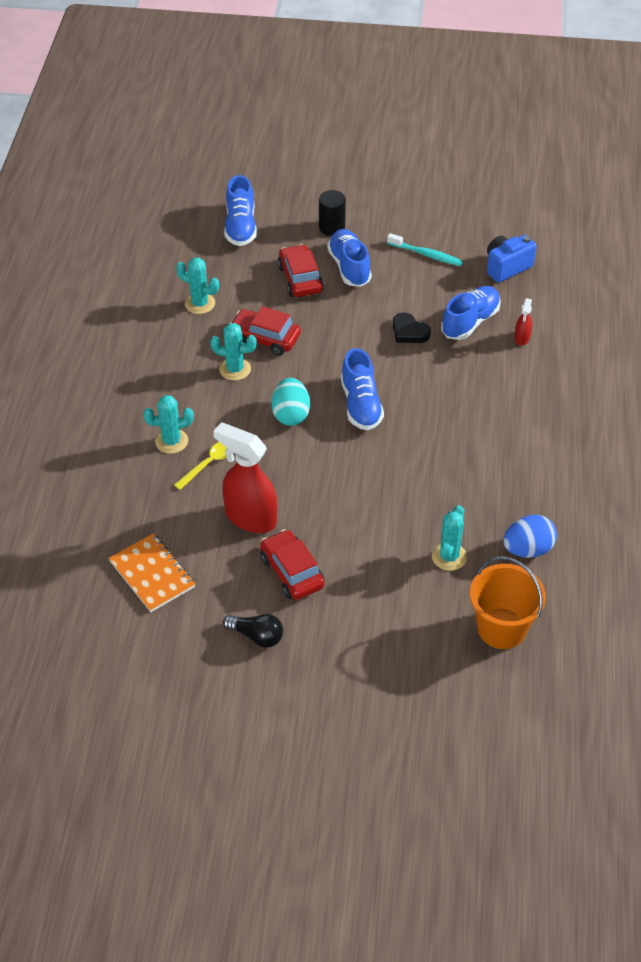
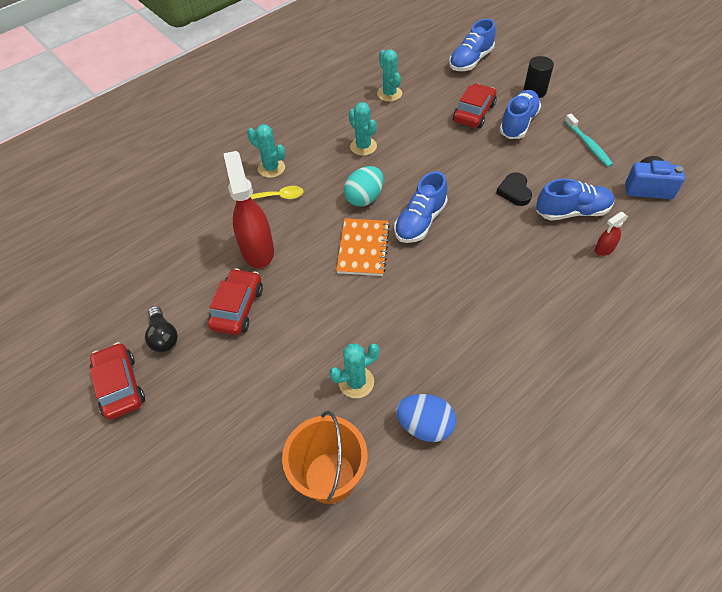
camera: 45 degrees right, 5 degrees up
(152, 574) = (158, 245): orange notebook -> orange notebook (363, 248)
(265, 338) = (406, 138): red car -> red car (120, 386)

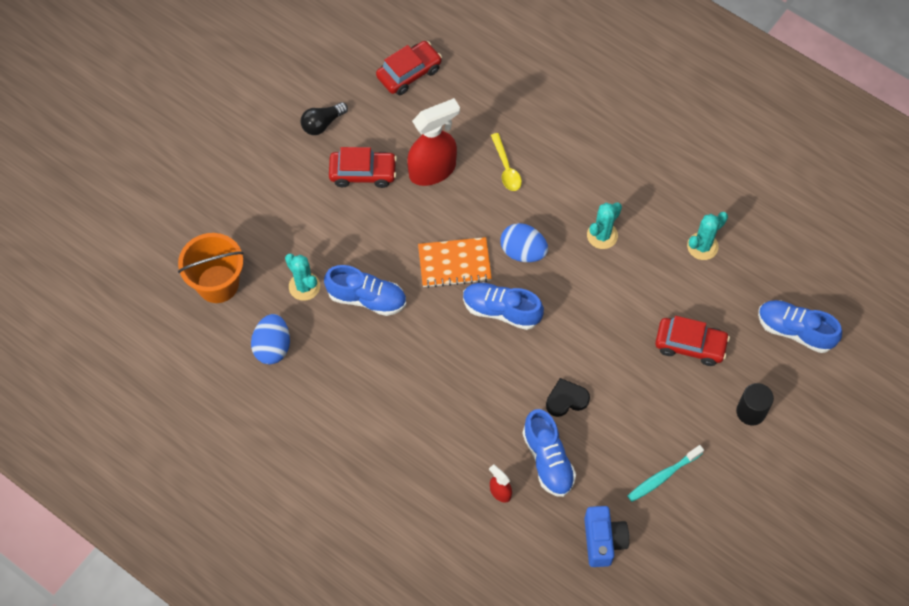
camera: 75 degrees right, 10 degrees up
(120, 386) = (270, 109): red car -> red car (409, 73)
(271, 168) = (547, 152): turquoise cactus -> none
(364, 198) = (523, 251): turquoise egg -> blue egg
(518, 123) = (683, 396): blue shoe -> blue shoe (367, 298)

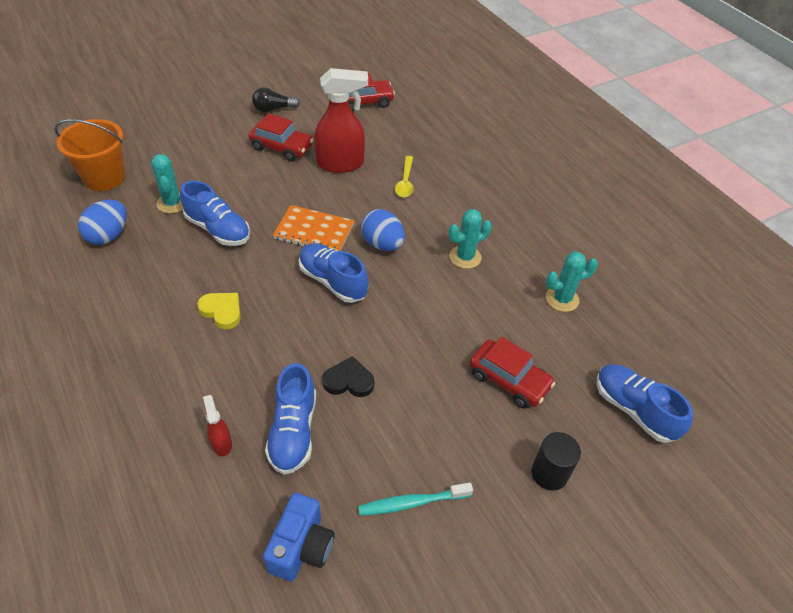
camera: 20 degrees right, 15 degrees down
(426, 380) = (222, 311): none -> yellow heart

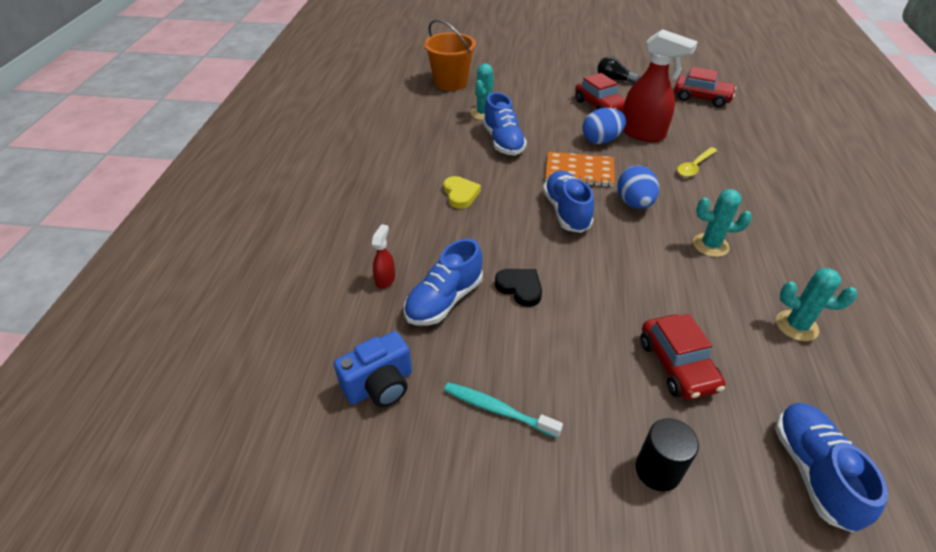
camera: 40 degrees right, 5 degrees down
(108, 235) = (423, 117): blue egg -> blue egg (601, 140)
(314, 231) = (579, 171): orange notebook -> orange notebook turned 45 degrees counterclockwise

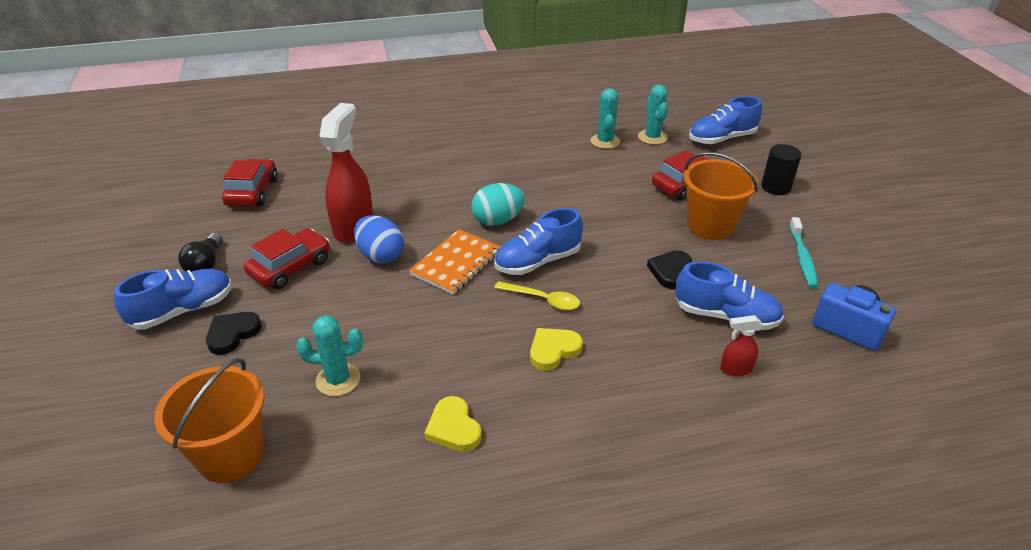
camera: 110 degrees left, 5 degrees down
(422, 144) = (453, 428): none -> yellow heart
(503, 141) = (414, 340): blue shoe -> blue shoe (183, 310)
(541, 86) = (232, 334): none -> black heart
(579, 171) = (456, 263): orange notebook -> orange notebook turned 45 degrees clockwise
(585, 351) = (710, 226): none -> orange bucket
(634, 203) = (498, 220): blue egg -> turquoise egg
(694, 167) = (412, 190): yellow spoon -> yellow spoon (543, 300)
(710, 245) = (537, 177): turquoise cactus -> turquoise cactus (652, 137)

